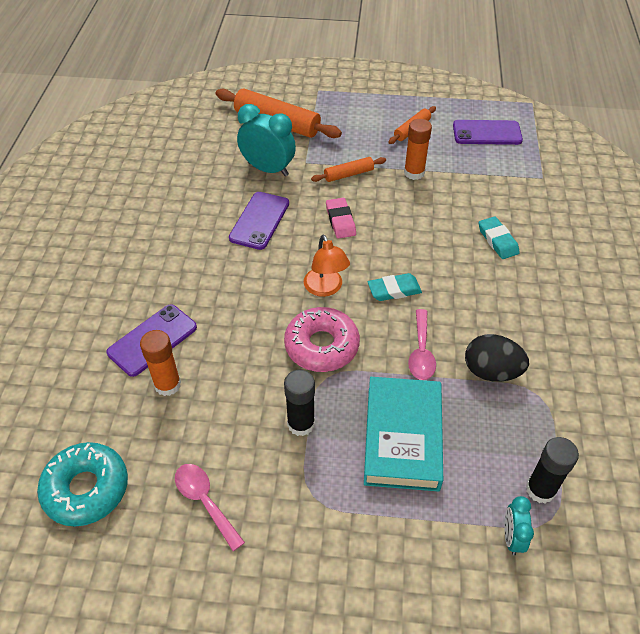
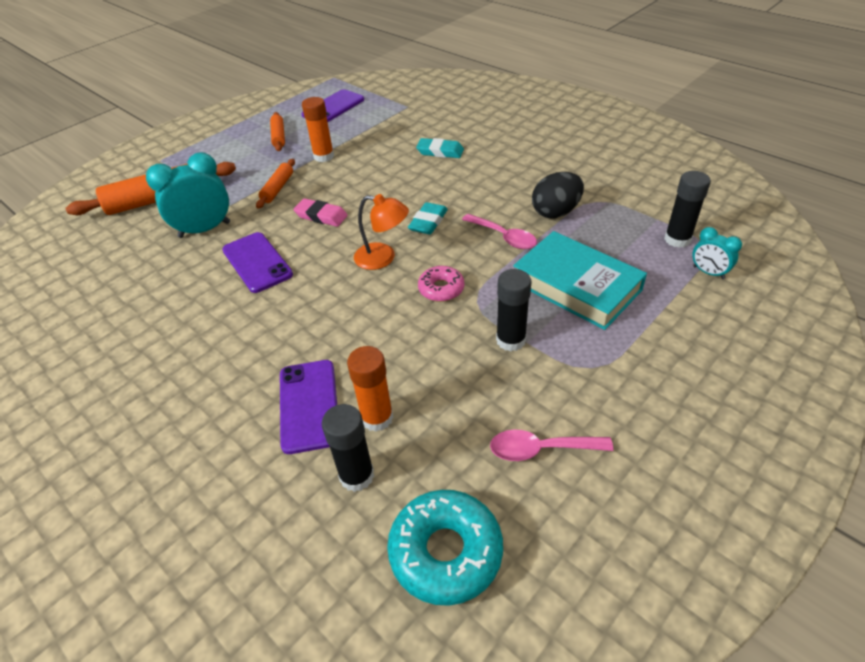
camera: 50 degrees left, 5 degrees down
(114, 403) = (357, 476): none -> black glue stick
(321, 346) = (441, 289): pink donut -> pink donut, size x0.59

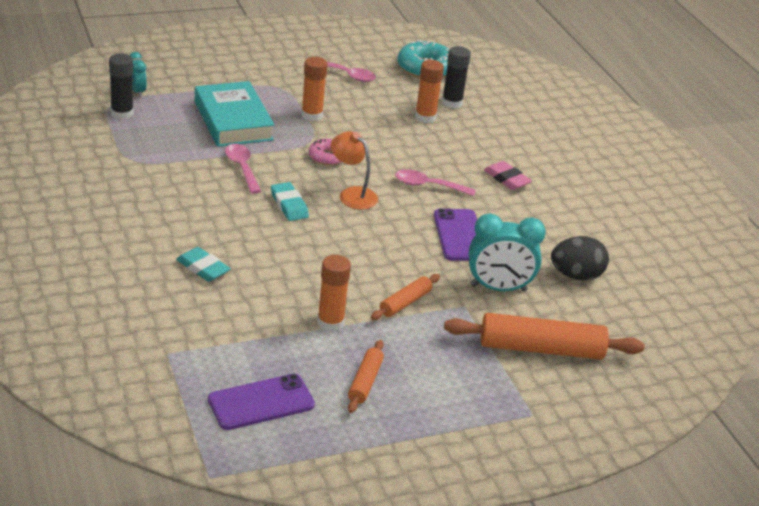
camera: 160 degrees left, 10 degrees down
(309, 405) = (463, 137): purple phone -> none
(315, 304) = (428, 186): none -> pink spoon
(321, 216) = (379, 252): pink eraser -> pink eraser (507, 179)
(428, 222) = (289, 205): turquoise eraser -> turquoise eraser turned 75 degrees counterclockwise
(511, 340) = (312, 115): black glue stick -> orange glue stick
(556, 212) = (177, 166): black egg -> black egg (576, 275)

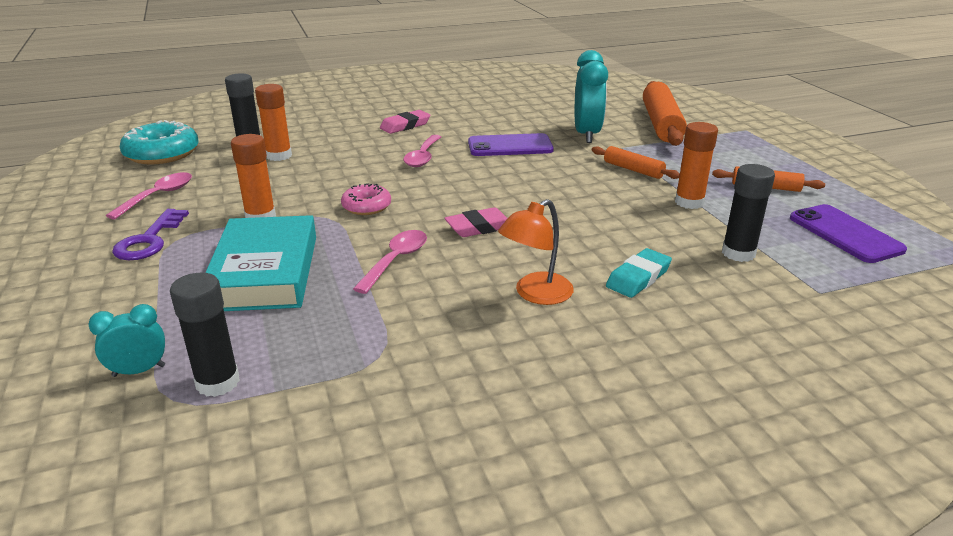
camera: 85 degrees left, 5 degrees down
(233, 121) = (265, 272): turquoise book -> turquoise book turned 75 degrees counterclockwise
(233, 327) = (738, 253): none -> black glue stick
(242, 168) = (396, 260): pink spoon -> pink spoon turned 135 degrees clockwise
(280, 79) = (149, 240): none -> purple key
(289, 205) = (479, 227): turquoise eraser -> pink eraser
(352, 194) = (447, 193): orange lamp -> orange lamp (535, 294)
(576, 275) = (552, 109): black egg -> none

